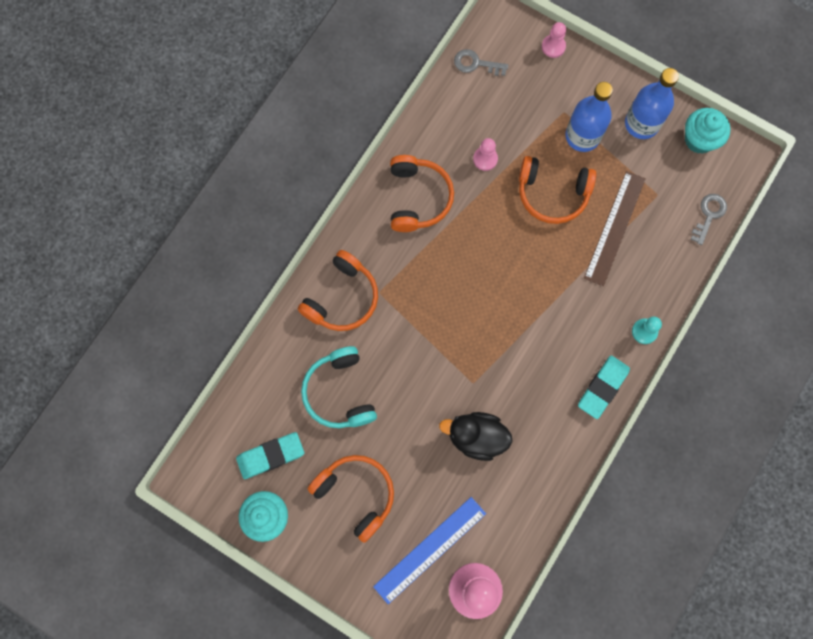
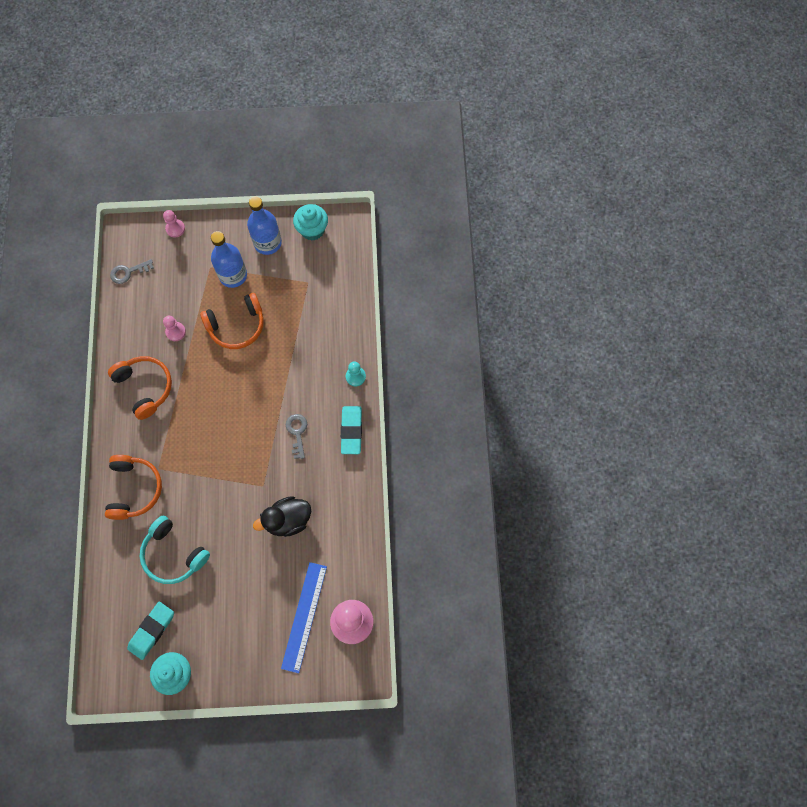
camera: 35 degrees left, 5 degrees down
(356, 494) = (229, 615): orange headphones -> none
(615, 228) = (293, 322): brown ruler -> none
(709, 215) = (349, 275): grey key -> grey key (297, 433)

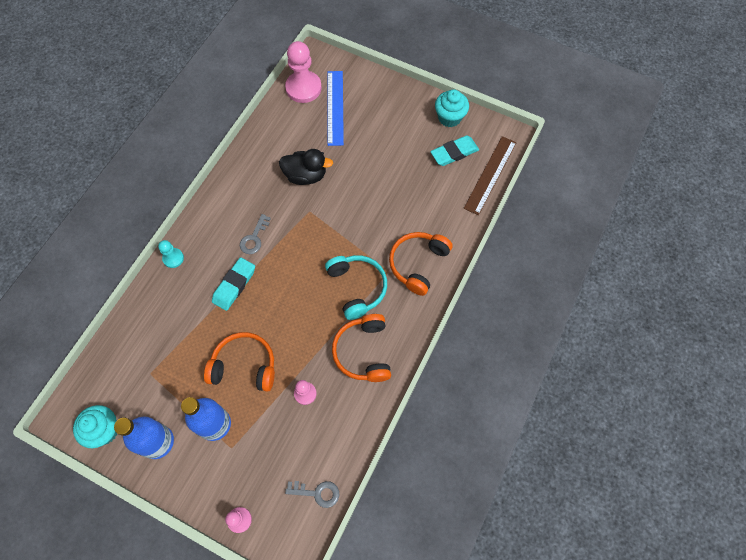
camera: 150 degrees left, 5 degrees down
(104, 625) = (490, 175): none -> brown ruler
(173, 554) = (410, 197): turquoise headphones -> turquoise headphones (357, 287)
(304, 616) = (335, 107): blue ruler -> blue ruler turned 45 degrees counterclockwise
(351, 431) = (209, 215): turquoise eraser -> turquoise eraser (234, 285)

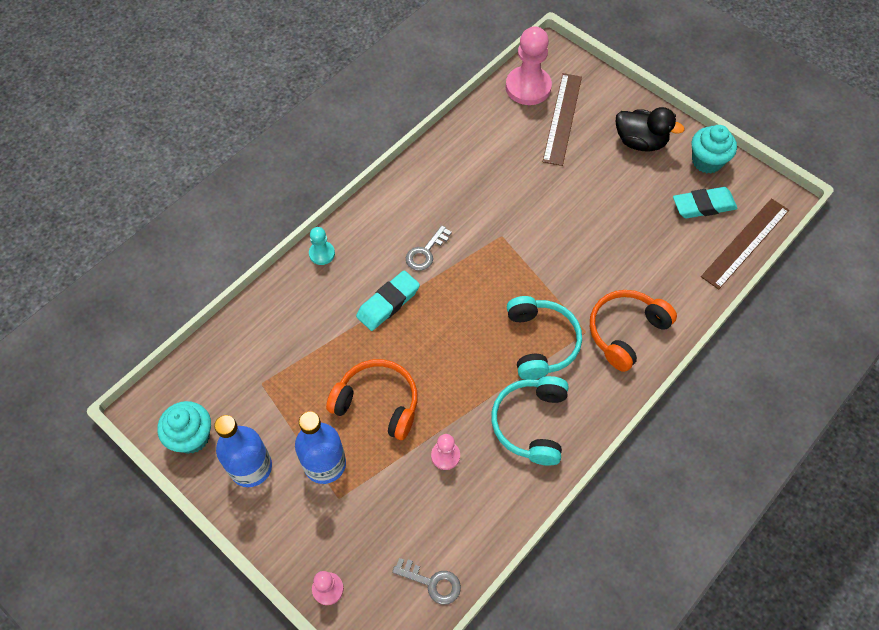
camera: 15 degrees right, 5 degrees down
(305, 176) = (507, 192): black duck -> black duck (640, 142)
(335, 107) = (562, 118): blue ruler -> brown ruler
(363, 352) = (531, 423): orange headphones -> turquoise headphones

